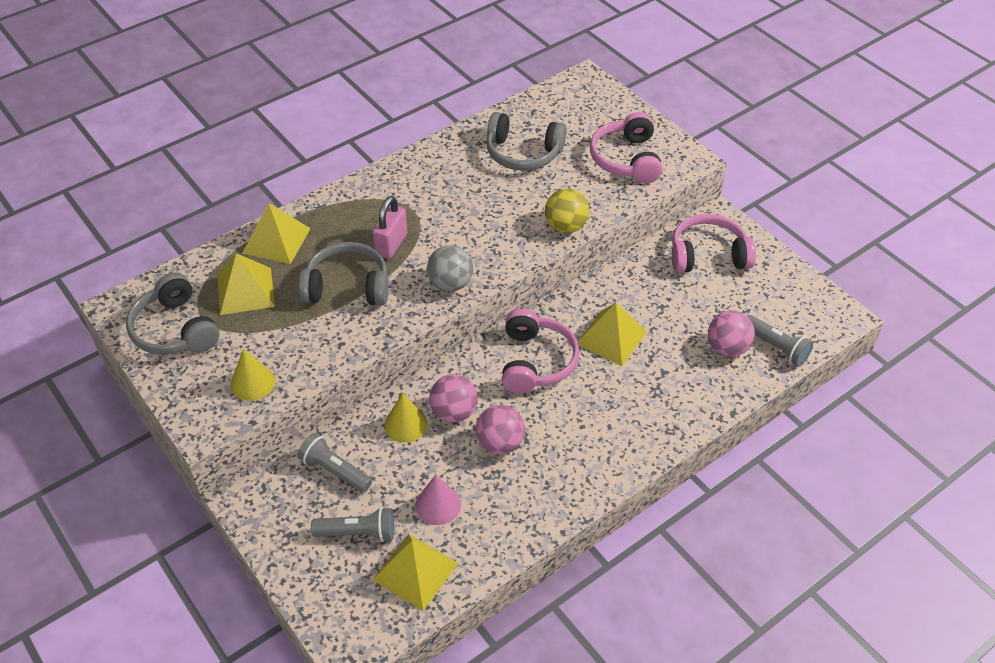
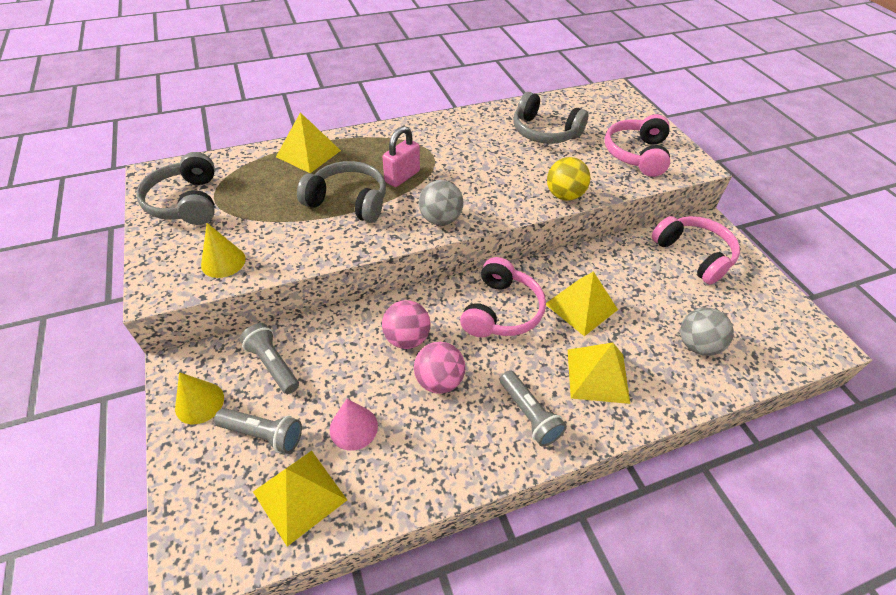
camera: 15 degrees right, 0 degrees up
(245, 290) = (262, 185): yellow pyramid -> yellow pyramid (597, 375)
(405, 424) = (357, 338): yellow cone -> yellow cone (199, 403)
(708, 255) = (693, 255): pink headphones -> pink headphones turned 45 degrees clockwise
(727, 348) = (697, 345): pink ball -> grey ball
(776, 347) = (750, 357): grey flashlight -> grey flashlight (529, 414)

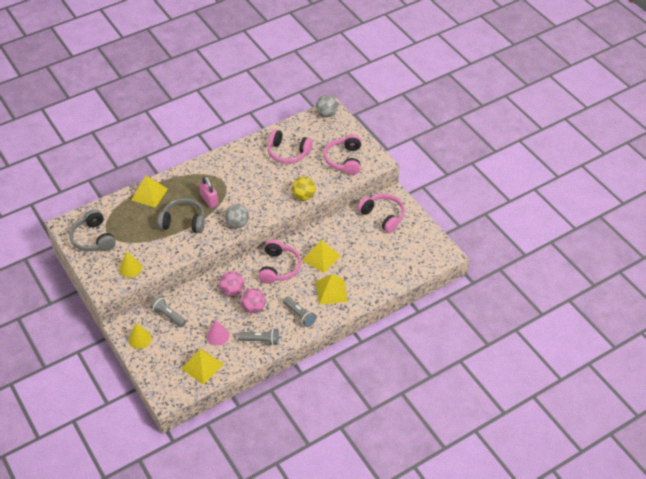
camera: 10 degrees left, 0 degrees up
(263, 434) = (176, 346): grey flashlight -> grey flashlight (261, 340)
(402, 176) = (209, 200): pink padlock -> pink padlock turned 60 degrees counterclockwise
(544, 132) = (288, 153): grey headphones -> pink headphones
(697, 345) = (381, 267): grey ball -> grey ball (326, 114)

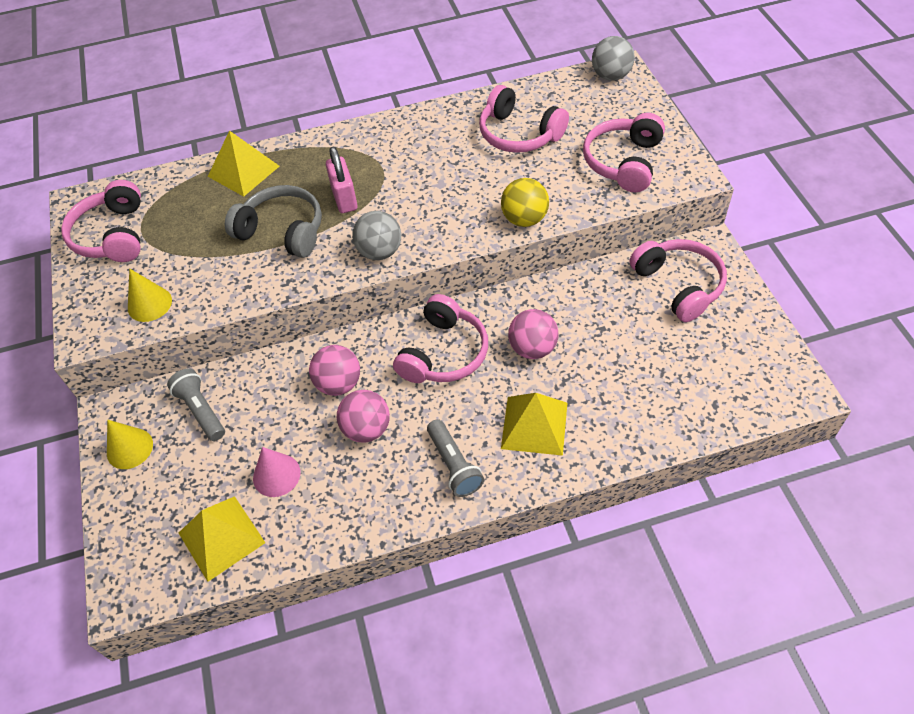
camera: 20 degrees right, 5 degrees up
(93, 238) = (113, 235): grey headphones -> pink headphones
(261, 340) = (357, 505): grey flashlight -> none
(321, 257) = (532, 348): yellow pyramid -> pink ball

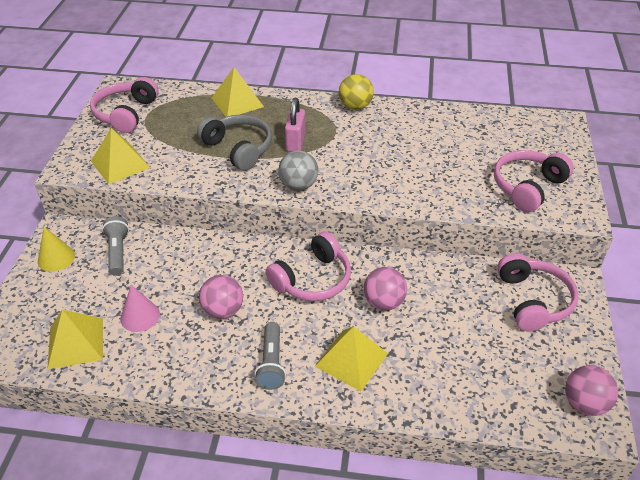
camera: 20 degrees right, 10 degrees down
(149, 304) = (120, 164): yellow cone -> yellow pyramid
(339, 384) = (223, 271): pink ball -> pink ball (584, 403)
(519, 134) = (454, 141): pink headphones -> none
(524, 219) = (422, 201): yellow ball -> yellow ball (355, 106)
(611, 76) = (553, 123): grey ball -> none

